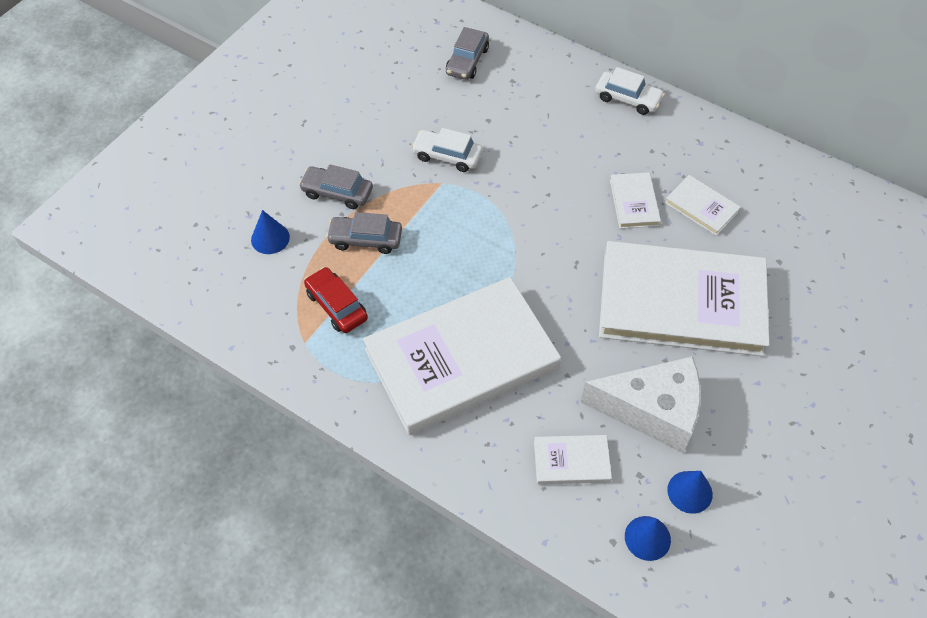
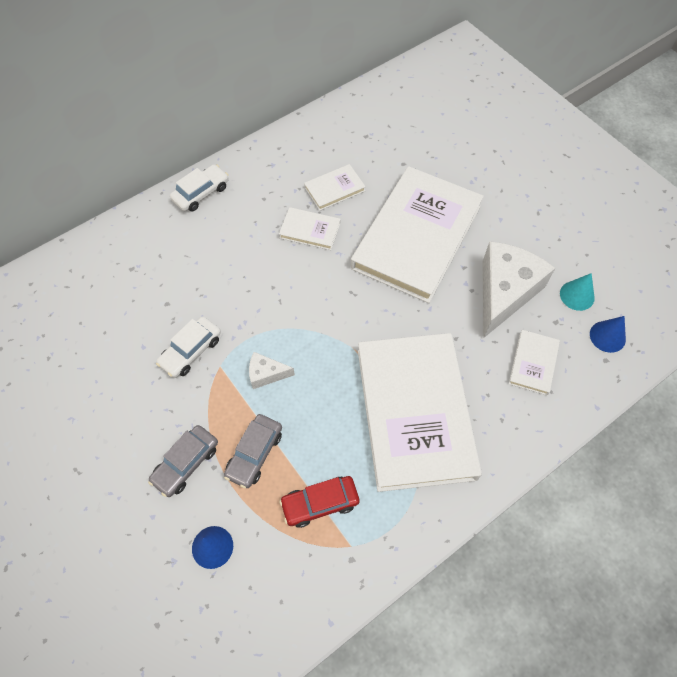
camera: 70 degrees left, 5 degrees up
(449, 221) = (266, 374): none -> white cheese
(467, 61) = (85, 296): grey car -> none
(690, 492) = (577, 295): blue cone -> turquoise cone

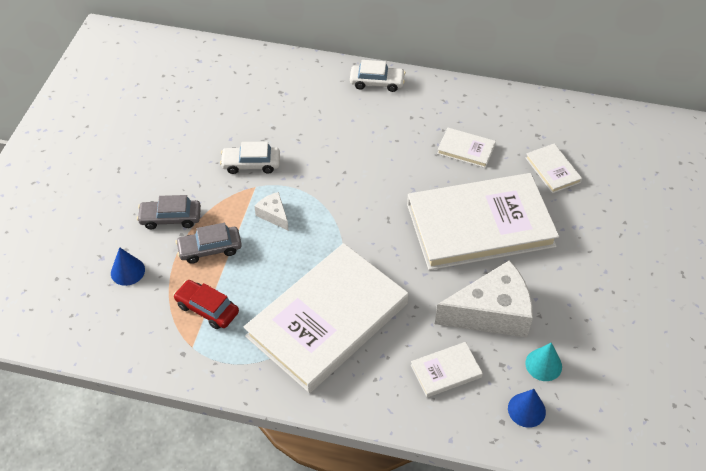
camera: 50 degrees right, 10 degrees down
(310, 230) = (413, 160): white book -> white book (552, 170)

